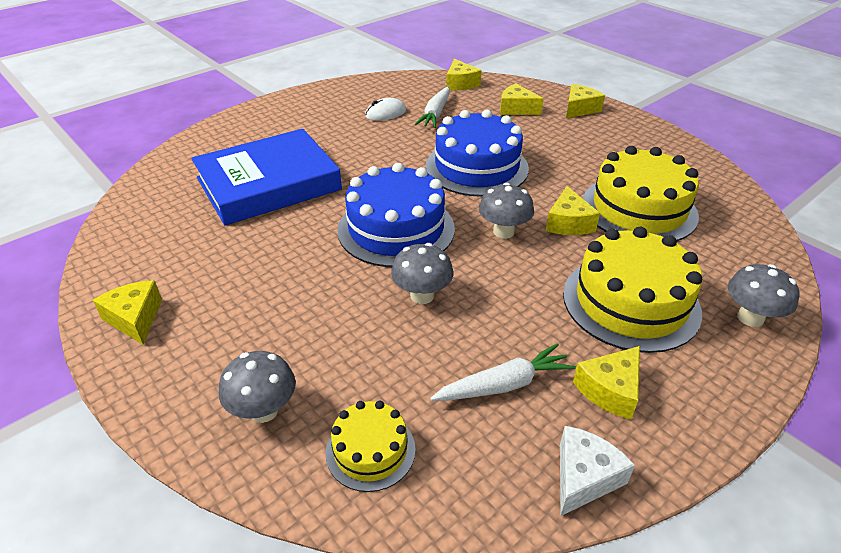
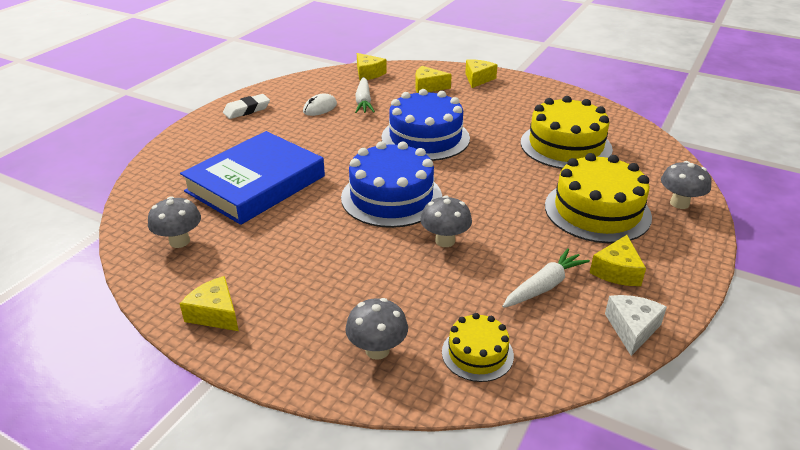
camera: 20 degrees left, 5 degrees down
(312, 103) = (247, 110): none -> white eraser
(503, 232) = (477, 182): grey mushroom -> grey mushroom (179, 241)
(568, 223) = (521, 166): yellow cheese -> none

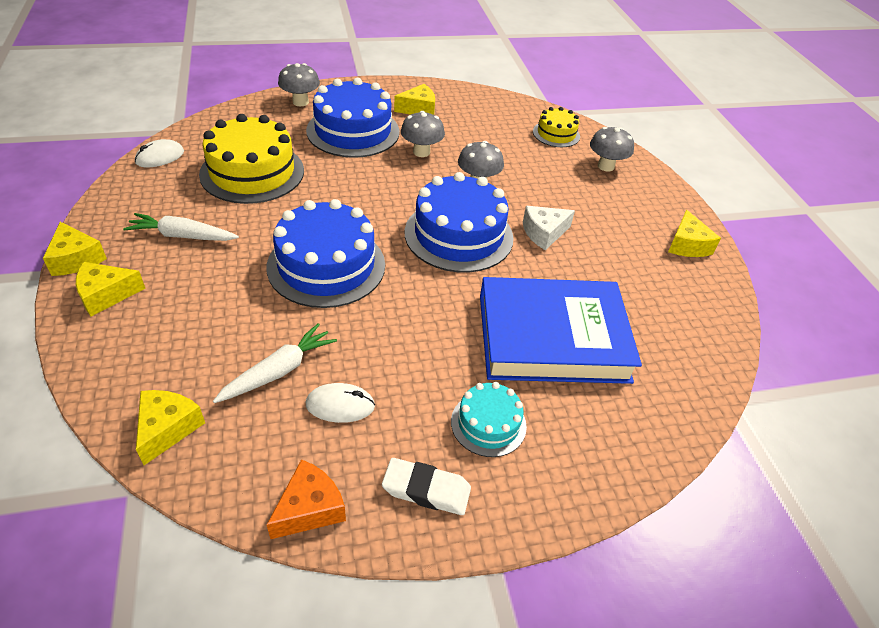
camera: 135 degrees left, 10 degrees up
(179, 241) = (676, 322): grey mushroom -> grey mushroom (421, 152)
(246, 137) = (488, 423): none -> turquoise cake
(284, 87) = (309, 508): none -> orange cheese
(428, 87) = (173, 331): yellow cheese -> yellow cheese (76, 259)
(544, 286) = (469, 129): white carrot -> white carrot (182, 236)
(597, 211) = (353, 131): yellow cake -> blue cake
(618, 120) = (160, 157): none -> white mouse
(632, 329) = (466, 95): white cheese -> white cheese (544, 233)

